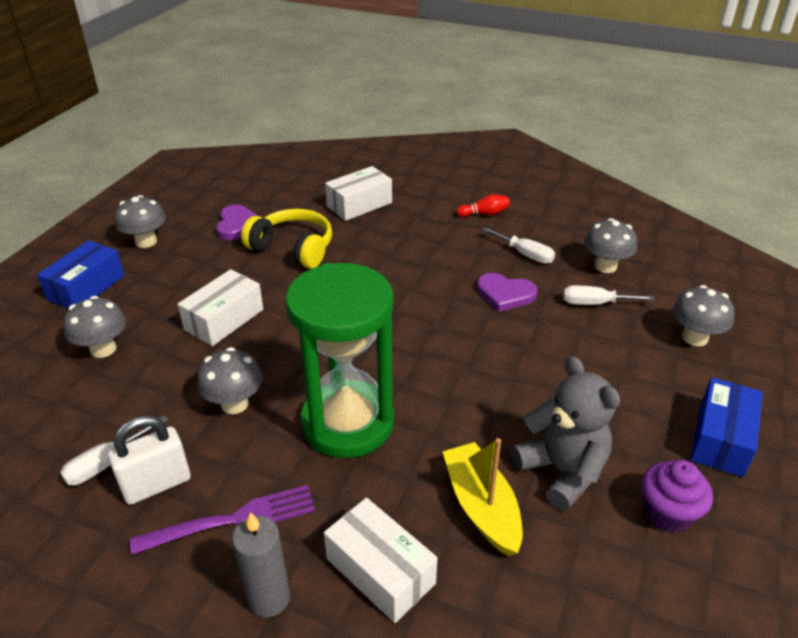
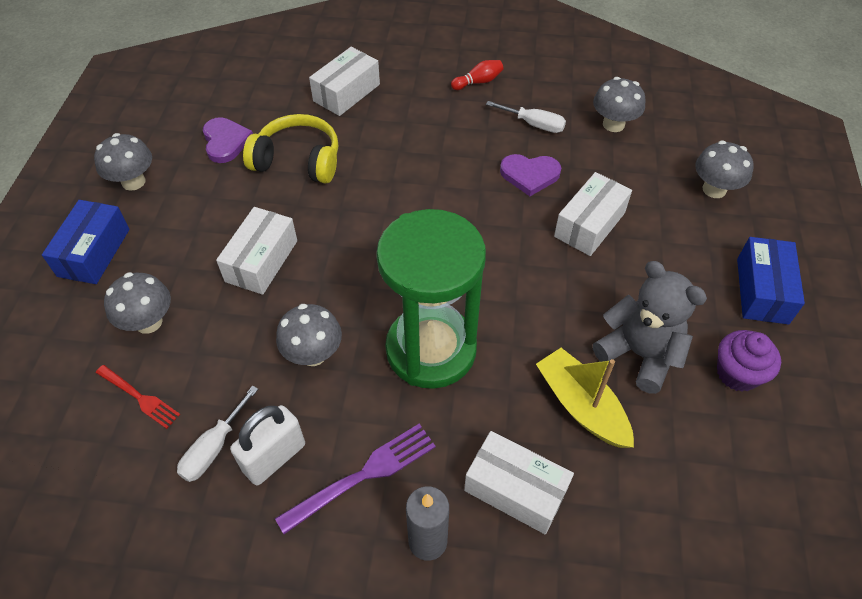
camera: 15 degrees left, 15 degrees up
(64, 407) = (139, 397): none -> red fork
(550, 345) = (589, 224): none -> white box
(595, 303) = (616, 169): white screwdriver -> none

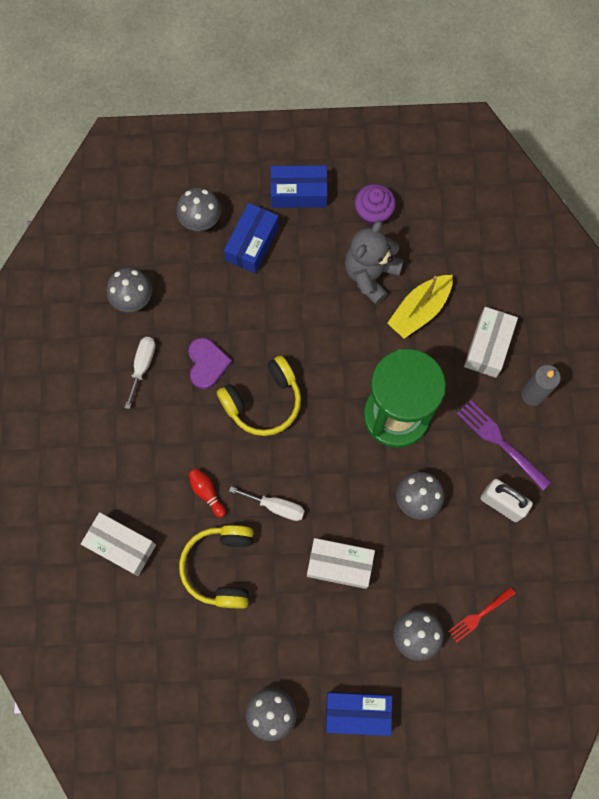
camera: 100 degrees left, 20 degrees up
(139, 397) = (479, 615): red fork -> red fork turned 150 degrees counterclockwise
(214, 448) = (504, 547): white screwdriver -> white screwdriver (276, 506)
(225, 142) = (207, 644): purple heart -> none
(475, 218) = (263, 401): none -> yellow headphones
(478, 82) = (89, 423): red bowling pin -> red bowling pin (207, 492)
(589, 224) = (255, 313): white box -> none
(684, 233) = (252, 243): none -> blue box

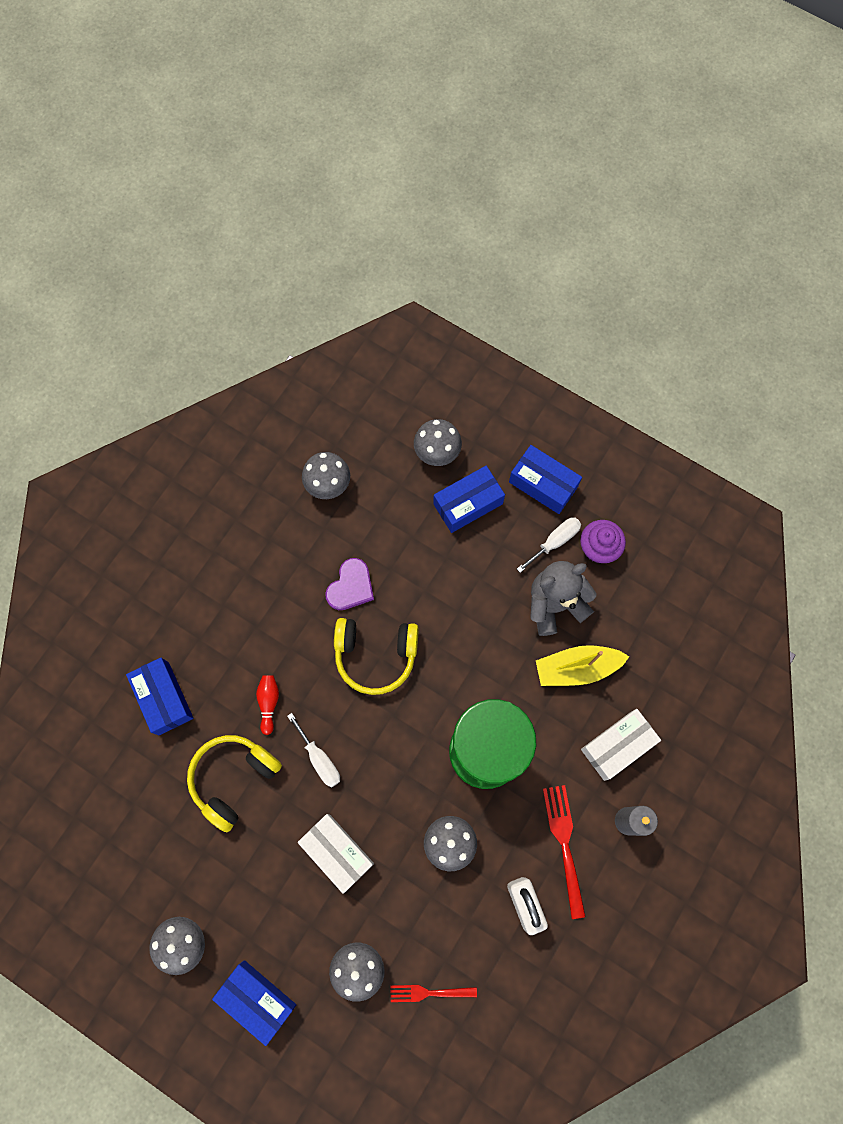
camera: 35 degrees right, 0 degrees up
(121, 546) = (163, 698): white box -> blue box
(142, 366) = (294, 550): white screwdriver -> white screwdriver (554, 542)
(500, 442) = (564, 845): purple fork -> red fork

